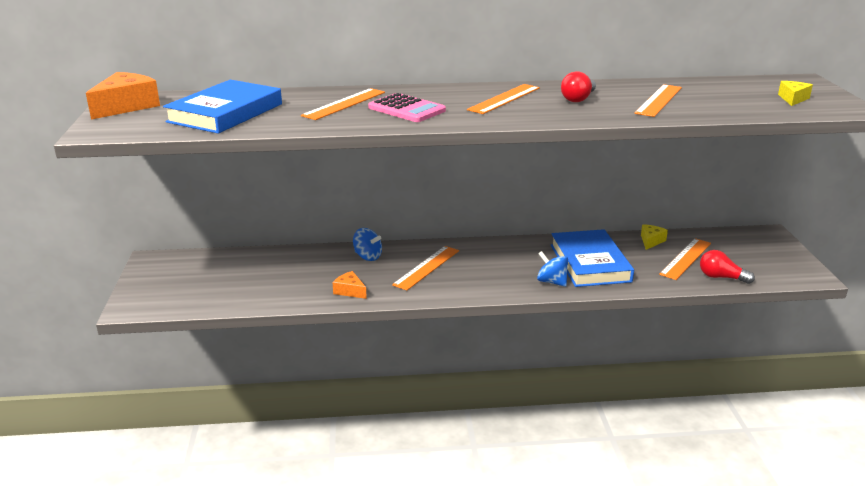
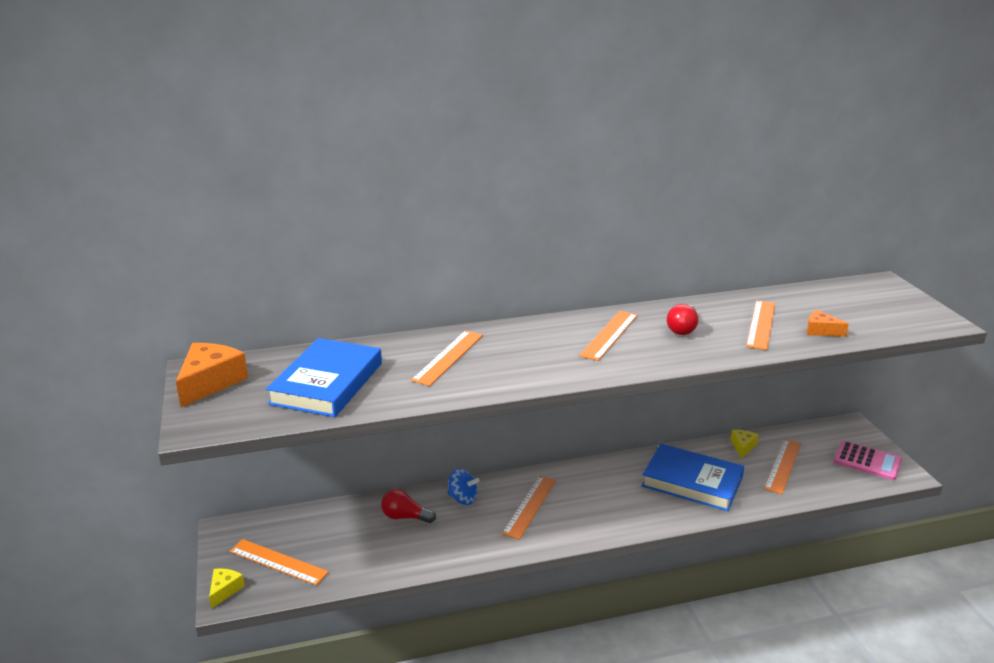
camera: 10 degrees left, 0 degrees up
(185, 286) = (278, 562): none -> orange ruler
(350, 291) = (460, 547): orange cheese -> orange cheese (821, 331)
(406, 109) = (517, 360): pink calculator -> pink calculator (867, 461)
(551, 282) = (662, 510): blue spinning top -> none
(590, 263) = (692, 482): blue book -> blue book turned 45 degrees counterclockwise
(721, 277) = (823, 486): red light bulb -> red light bulb (405, 517)
(793, 99) = (885, 312): yellow cheese -> yellow cheese (224, 590)

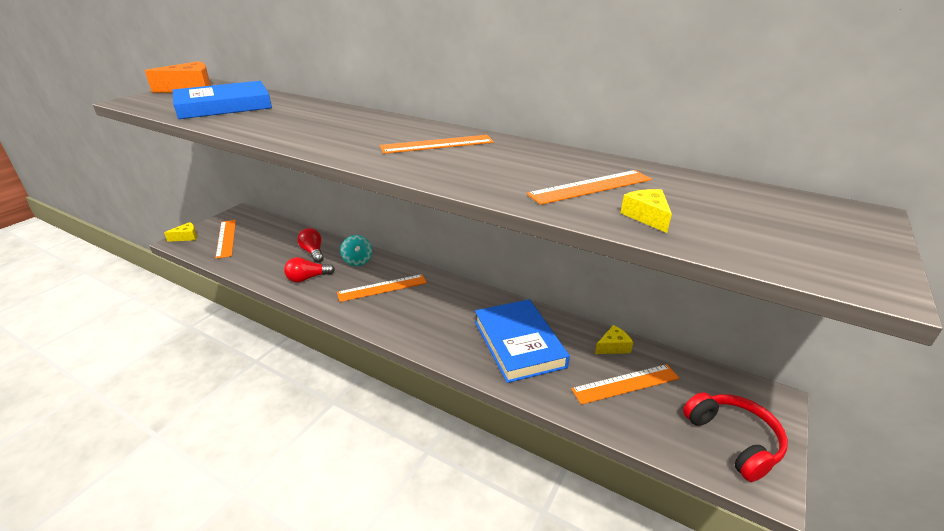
camera: 45 degrees right, 5 degrees up
(448, 357) = (309, 118): orange ruler -> none
(463, 498) = (357, 261): blue spinning top -> turquoise spinning top
(682, 329) = (506, 162): red light bulb -> red light bulb (307, 278)
(821, 331) = (647, 216): orange cheese -> yellow cheese
(867, 461) = (733, 440): pink calculator -> red headphones

